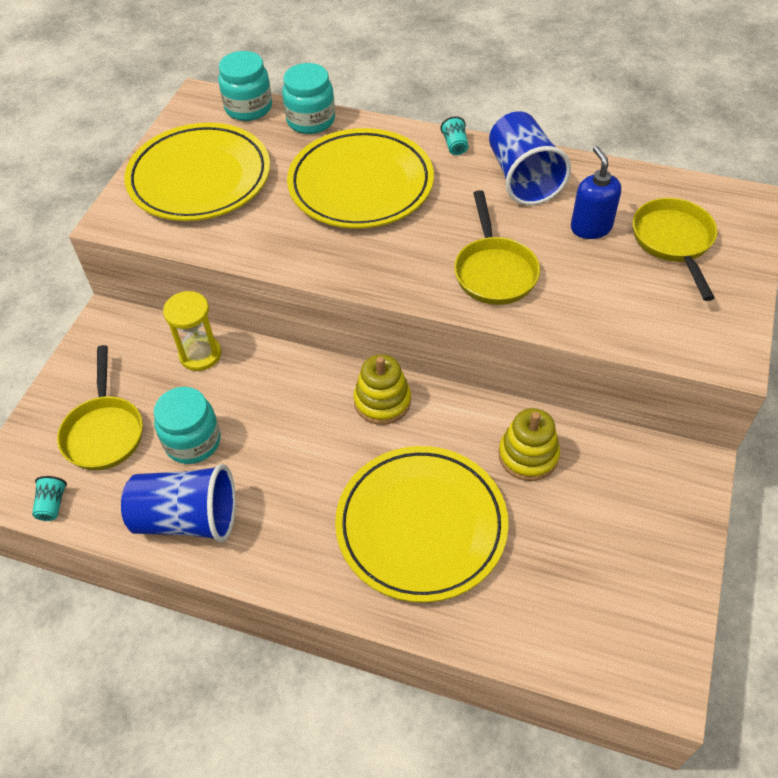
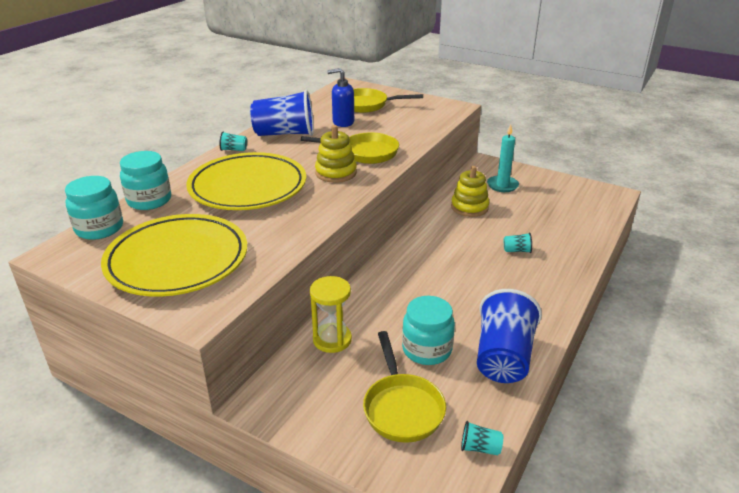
camera: 80 degrees left, 20 degrees down
(104, 432) = (402, 407): yellow pan -> yellow pan turned 75 degrees clockwise
(382, 401) = (413, 253): yellow stacking toy -> yellow stacking toy (336, 173)
(421, 526) = (517, 250): yellow plate -> turquoise cup
(620, 497) = (502, 185): none -> turquoise candle

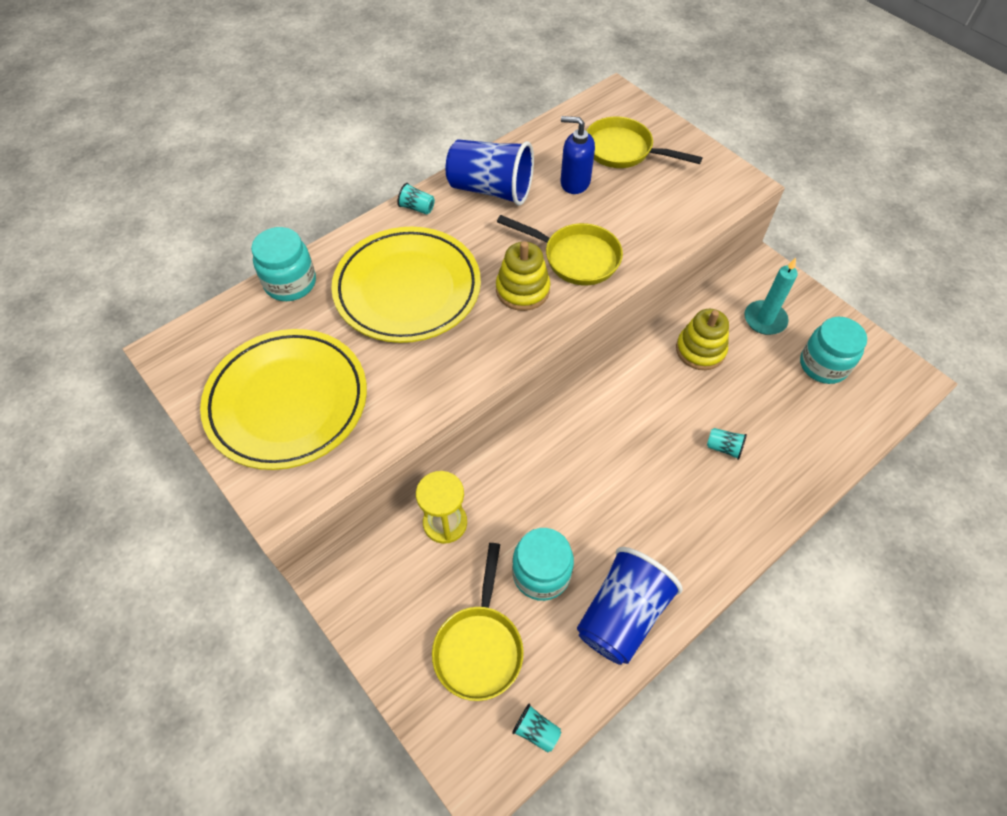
camera: 20 degrees right, 25 degrees up
(99, 228) = (224, 319): turquoise jar -> turquoise jar (823, 365)

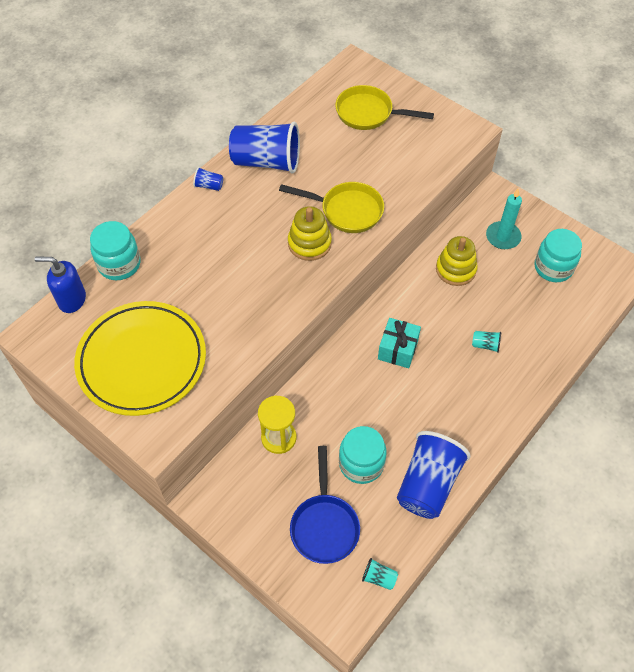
camera: 10 degrees left, 0 degrees up
(407, 289) = (217, 256): yellow plate -> none
(417, 208) = (209, 186): turquoise cup -> blue cup
(479, 646) = (324, 525): yellow pan -> blue pan
(574, 182) = (334, 146): blue soap dispenser -> blue soap dispenser (71, 299)
(612, 436) = (398, 349): none -> turquoise gift

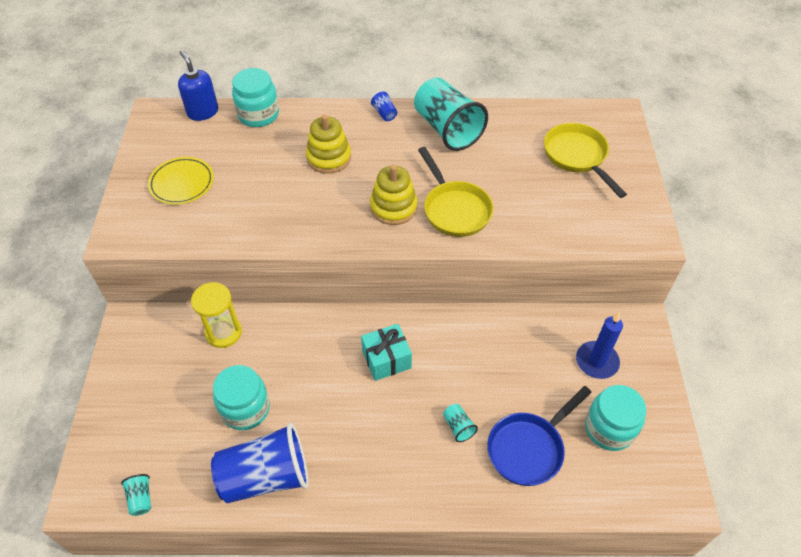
camera: 50 degrees right, 5 degrees down
(142, 361) = (182, 183): yellow plate -> yellow plate, size x0.52
(266, 162) = (447, 129): blue cup -> turquoise cup
(324, 525) = (164, 421): blue pan -> blue pan (529, 448)
(455, 269) = (518, 347): yellow stacking toy -> yellow stacking toy (329, 158)
(503, 237) = (596, 361): turquoise candle -> blue candle

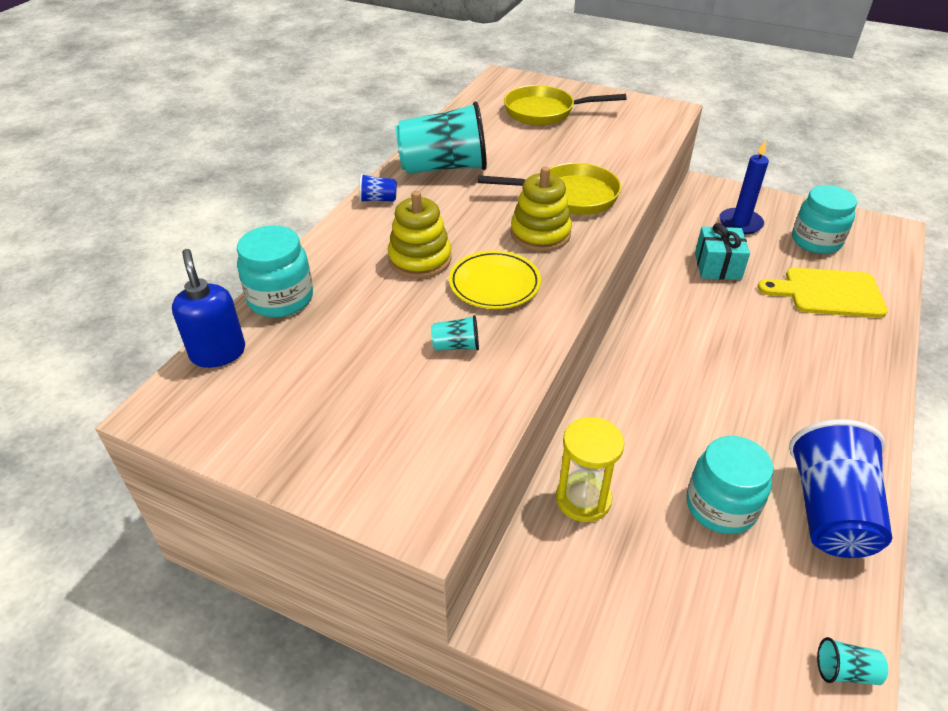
camera: 65 degrees left, 10 degrees down
(182, 183) = (358, 409): yellow plate -> yellow plate (494, 284)
(203, 112) = (218, 353): blue soap dispenser -> blue soap dispenser turned 75 degrees clockwise
(386, 359) = (688, 356): turquoise gift -> turquoise gift (717, 266)
(458, 427) = (793, 330): turquoise cup -> turquoise cup (456, 346)
(529, 448) = (828, 293): blue pan -> yellow cutting board

